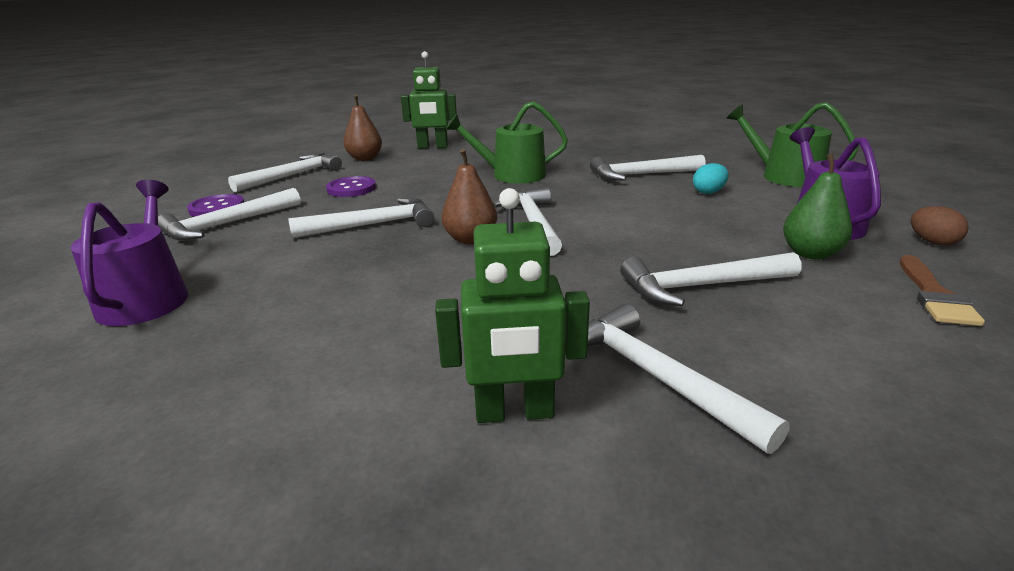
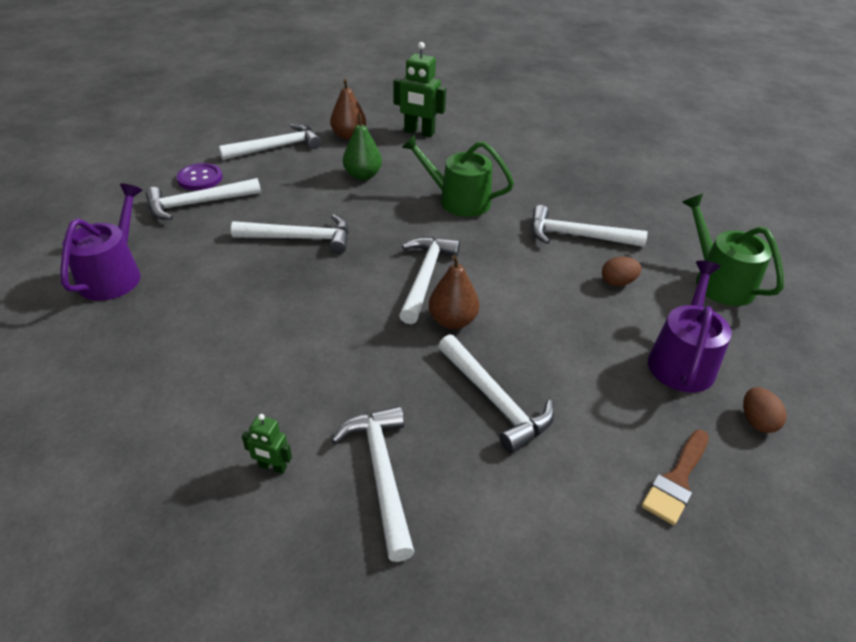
camera: 20 degrees right, 15 degrees up
(351, 188) = (312, 181): purple button -> none
(470, 239) = (361, 282): brown pear -> brown pear (452, 321)
(514, 413) = (272, 467): green robot -> green robot, size x0.52
(701, 286) = (494, 400): white hammer -> white hammer turned 135 degrees counterclockwise
(708, 192) = (617, 282): turquoise egg -> brown egg
(810, 254) = (625, 396): green pear -> green pear (363, 175)

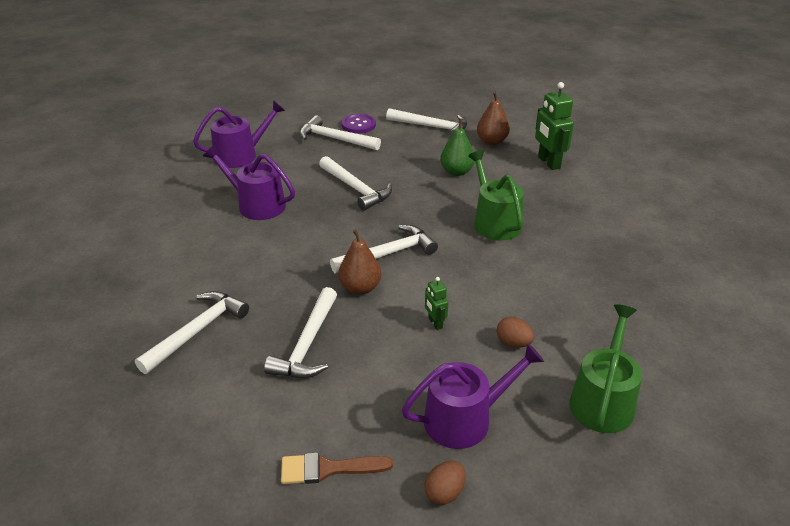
camera: 50 degrees right, 5 degrees down
(224, 313) = (256, 205): none -> purple watering can
(272, 467) = (163, 290): green robot -> green robot (435, 323)
(577, 236) = (541, 296): white hammer -> none

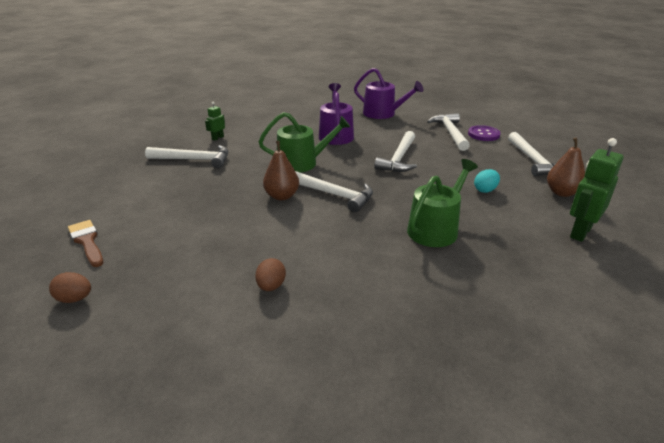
camera: 60 degrees right, 5 degrees down
(307, 344) = (205, 196): white hammer -> none
(435, 323) = (267, 239): green robot -> green robot (217, 138)
(456, 171) = (485, 190): green pear -> turquoise egg
(465, 419) = (160, 286): purple watering can -> none
(603, 400) = (224, 366): green watering can -> green watering can (302, 163)

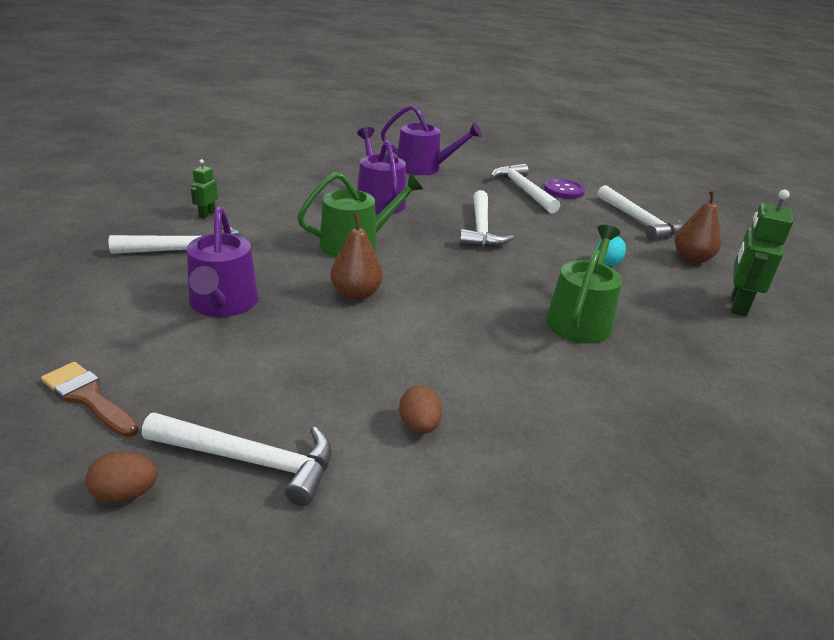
camera: 20 degrees left, 0 degrees up
(194, 194) = (222, 304): none -> purple watering can
(333, 194) = (426, 285): white hammer -> white hammer (250, 460)

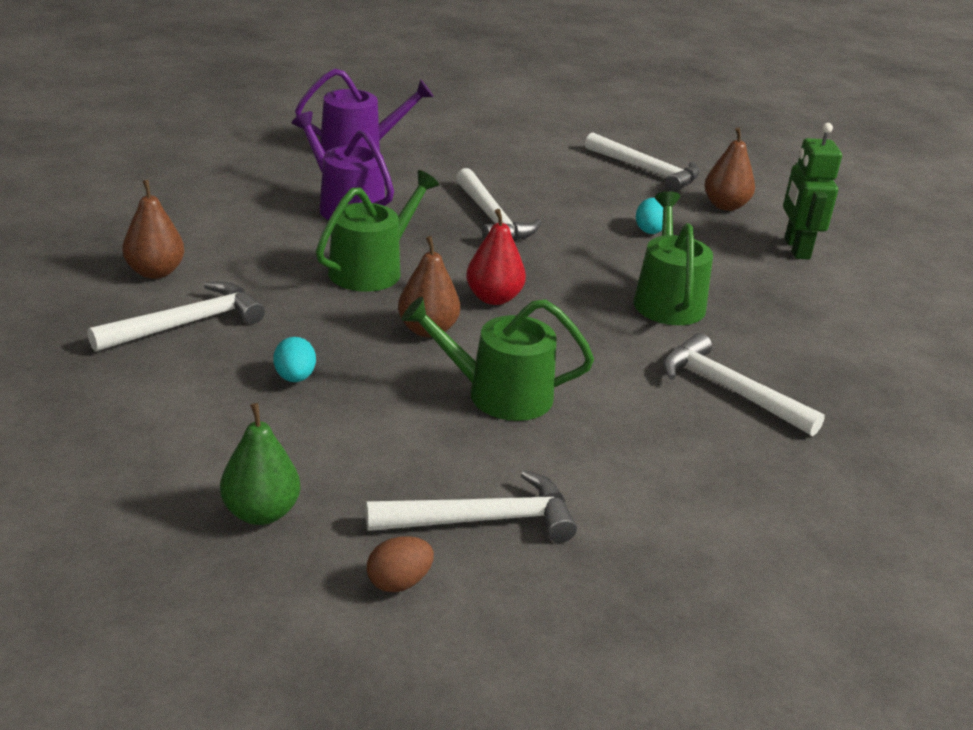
camera: 25 degrees left, 0 degrees up
(88, 397) = (261, 513): brown brush -> green pear
(207, 214) = (155, 272): green robot -> brown pear
(222, 304) = (294, 378): purple watering can -> turquoise egg
(366, 357) = (499, 394): none -> green watering can
(419, 426) = (604, 445): brown egg -> none
(430, 284) = (493, 298): none -> red pear
(523, 190) = (498, 156): white hammer -> white hammer (730, 390)
(564, 190) = (542, 147): purple button -> none

